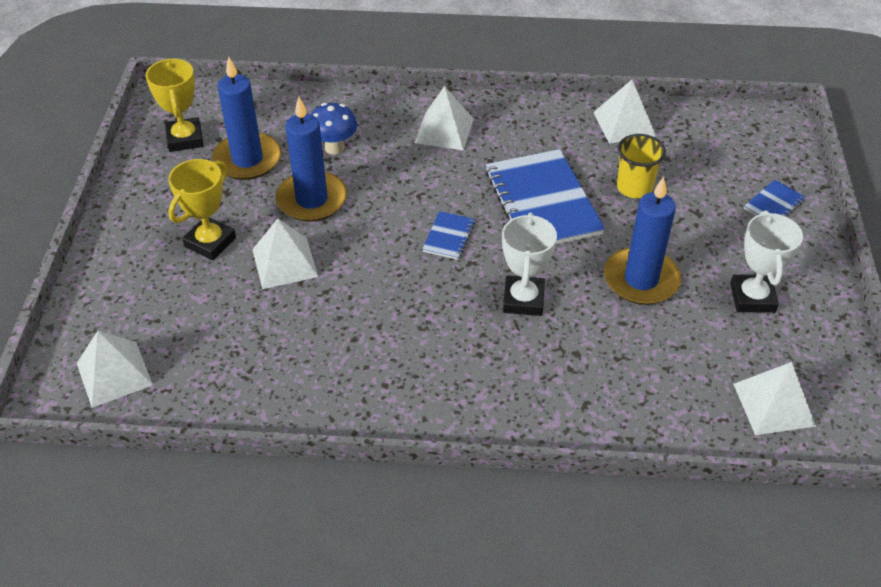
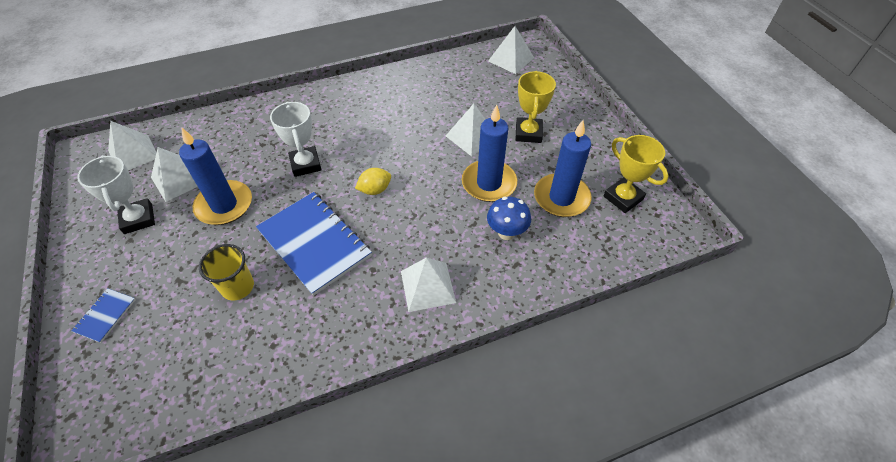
camera: 155 degrees right, 5 degrees up
(449, 237) = (375, 190): blue notebook -> yellow lemon
(624, 124) = (256, 365): white pyramid -> white pyramid (178, 179)

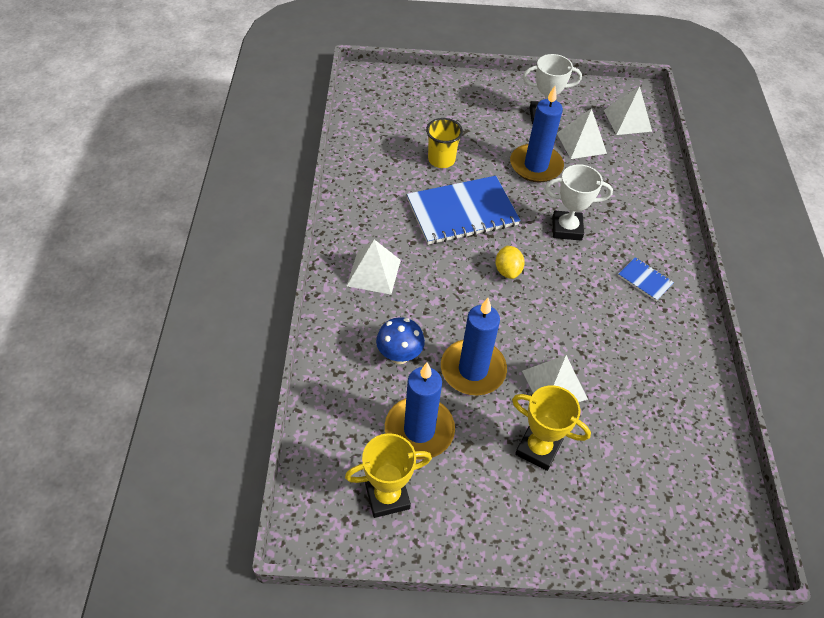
camera: 110 degrees right, 0 degrees up
(105, 316) = (453, 94): blue notebook -> blue notebook (645, 280)
(511, 59) = (707, 504): white pyramid -> none

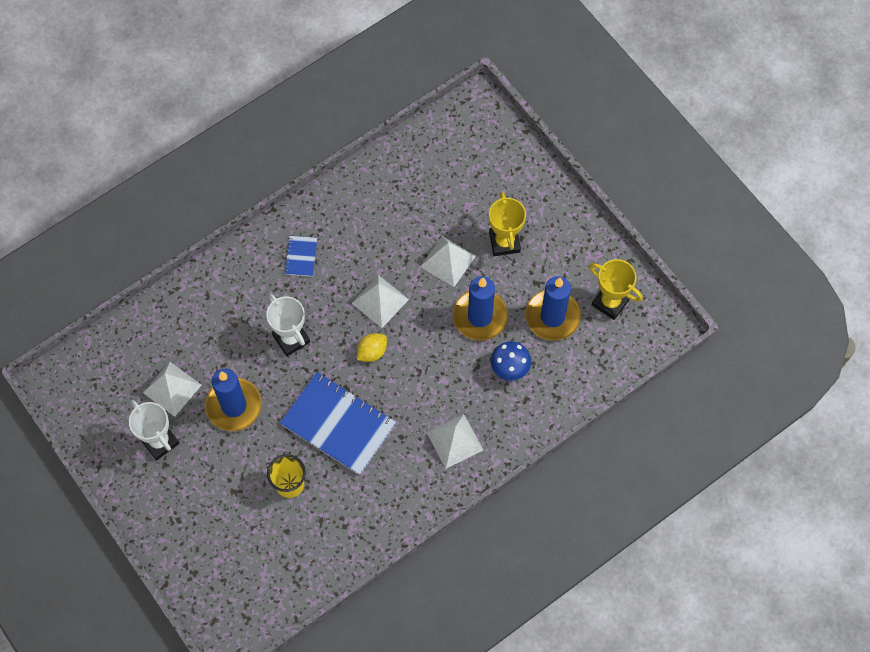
camera: 125 degrees left, 15 degrees up
(627, 120) = (107, 370): white pyramid -> white pyramid (380, 301)

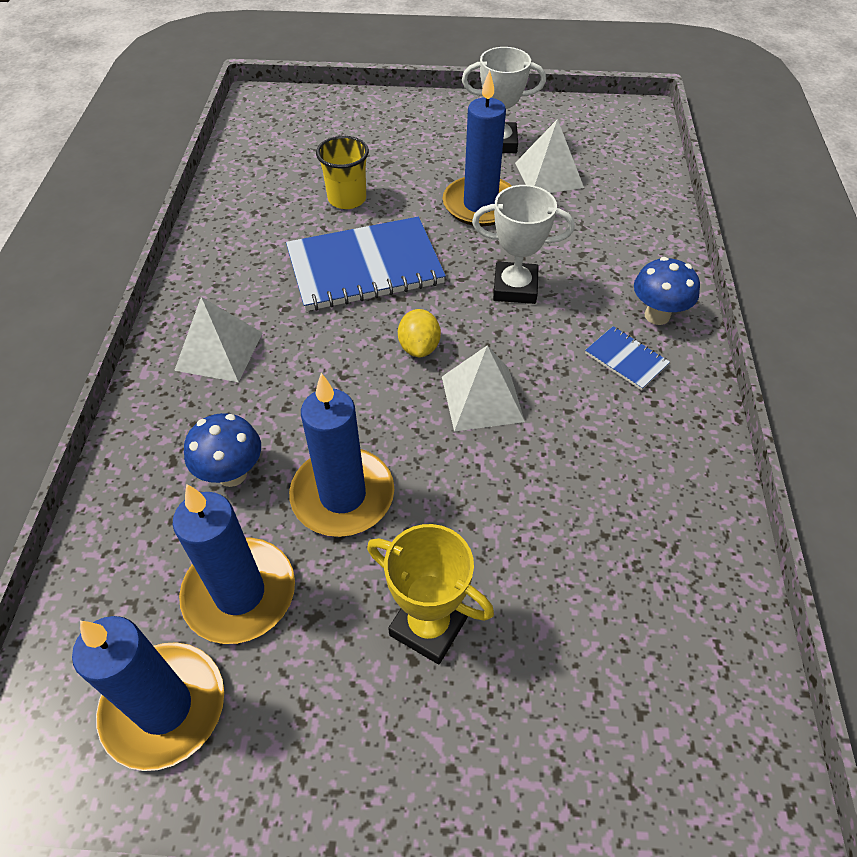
camera: 130 degrees right, 15 degrees down
(257, 260) = (657, 315): none -> blue mushroom
(448, 261) = (469, 519): white pyramid -> none
(610, 302) = (164, 707): yellow trophy -> blue candle

